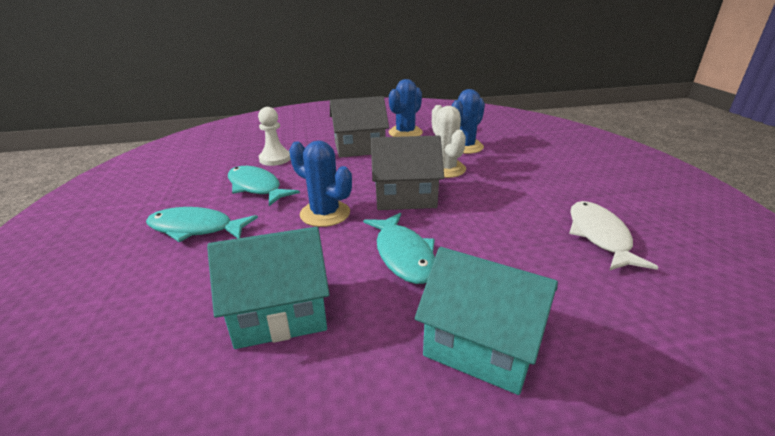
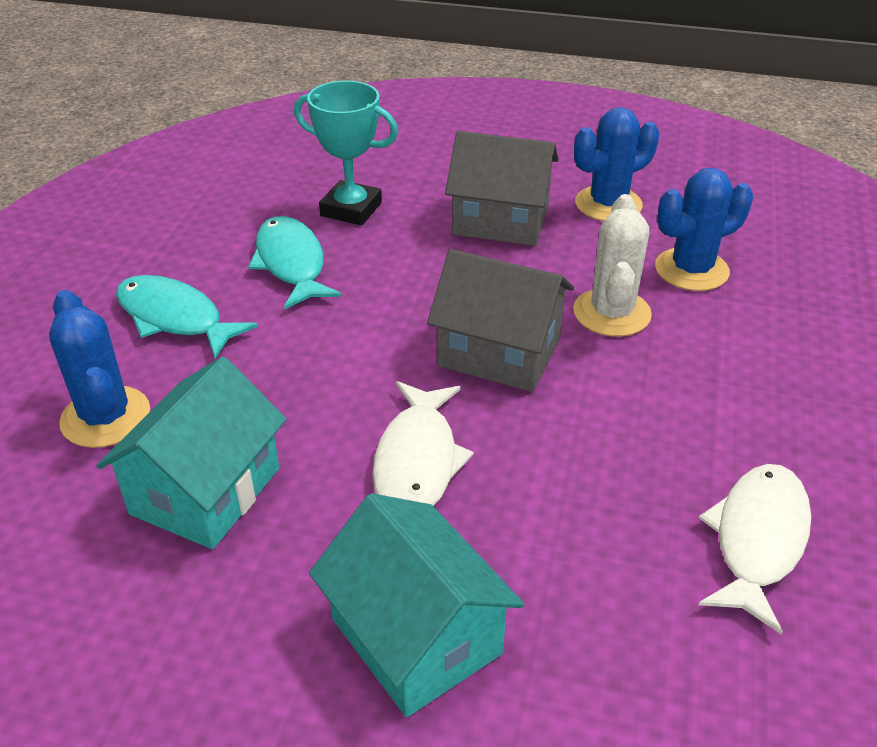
camera: 25 degrees right, 10 degrees up
(275, 159) = (351, 209): white pawn -> turquoise trophy
(280, 312) = (206, 491): turquoise house -> turquoise house turned 75 degrees counterclockwise
(325, 214) = (357, 347): blue cactus -> blue cactus (105, 417)
(403, 255) = (417, 461): turquoise fish -> white fish

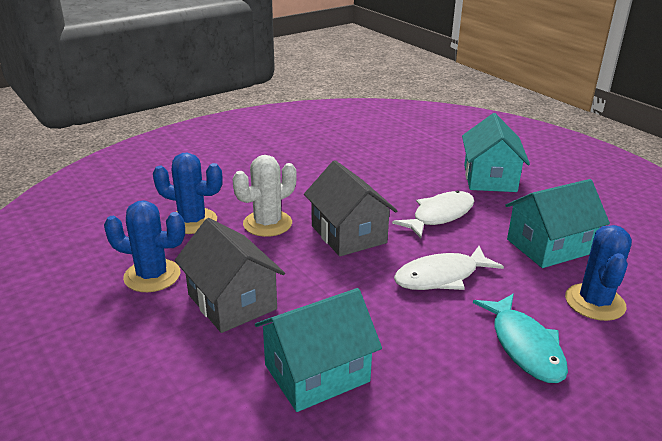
camera: 140 degrees left, 10 degrees down
(291, 264) = (410, 346): turquoise fish -> none
(351, 209) = (317, 373): turquoise trophy -> turquoise house
(757, 540) = (345, 151): white fish -> white fish (441, 277)

